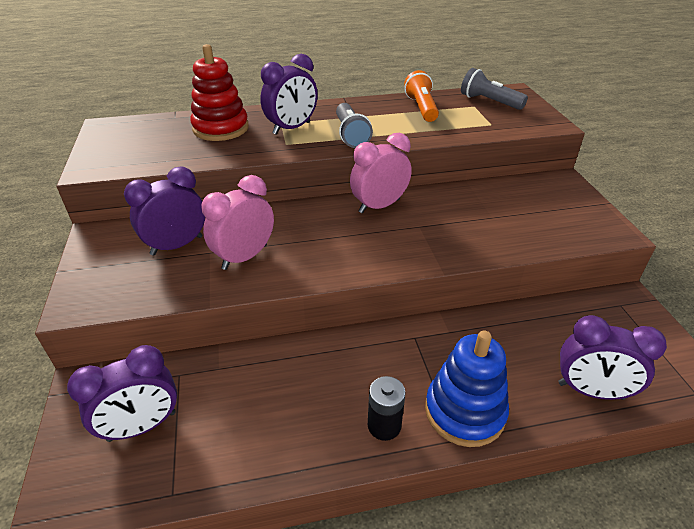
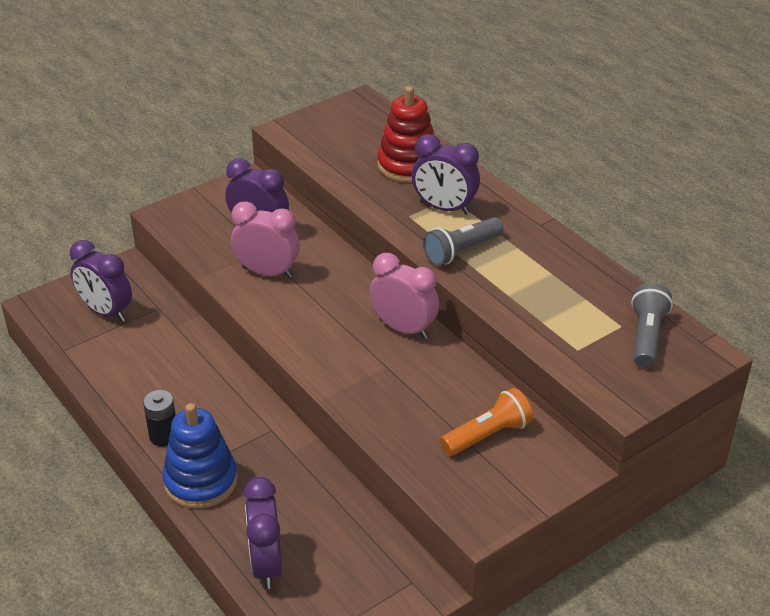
camera: 65 degrees right, 0 degrees up
(421, 108) = (575, 284): orange flashlight -> orange flashlight (488, 435)

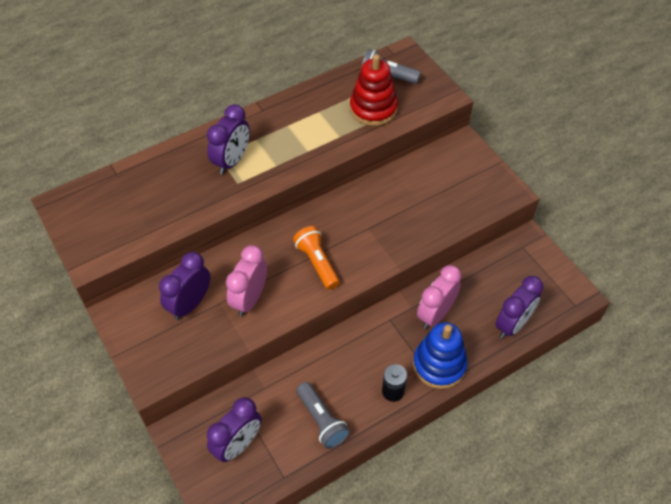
camera: 85 degrees left, 15 degrees up
(266, 564) = (512, 324): purple clock -> purple clock turned 45 degrees counterclockwise
(403, 328) = (329, 215): pink clock -> pink clock (435, 314)
(408, 165) = (169, 178): red stacking toy -> red stacking toy (373, 109)
(461, 251) = (287, 156): grey flashlight -> grey flashlight (321, 420)
(488, 435) = (436, 180): orange flashlight -> orange flashlight (317, 263)

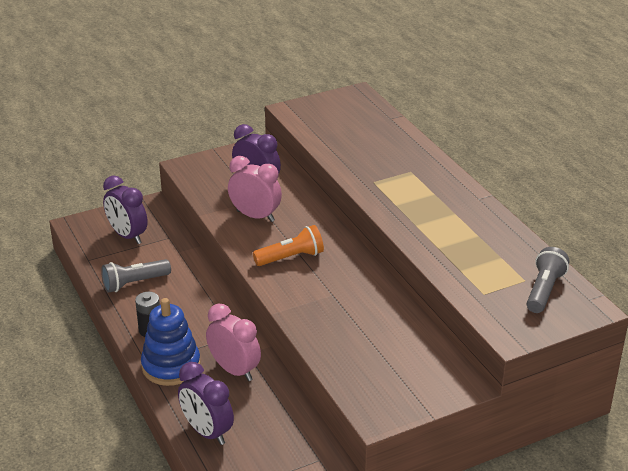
camera: 95 degrees right, 20 degrees down
(232, 161) = (403, 179): purple clock -> none
(373, 109) = (484, 275): red stacking toy -> none

